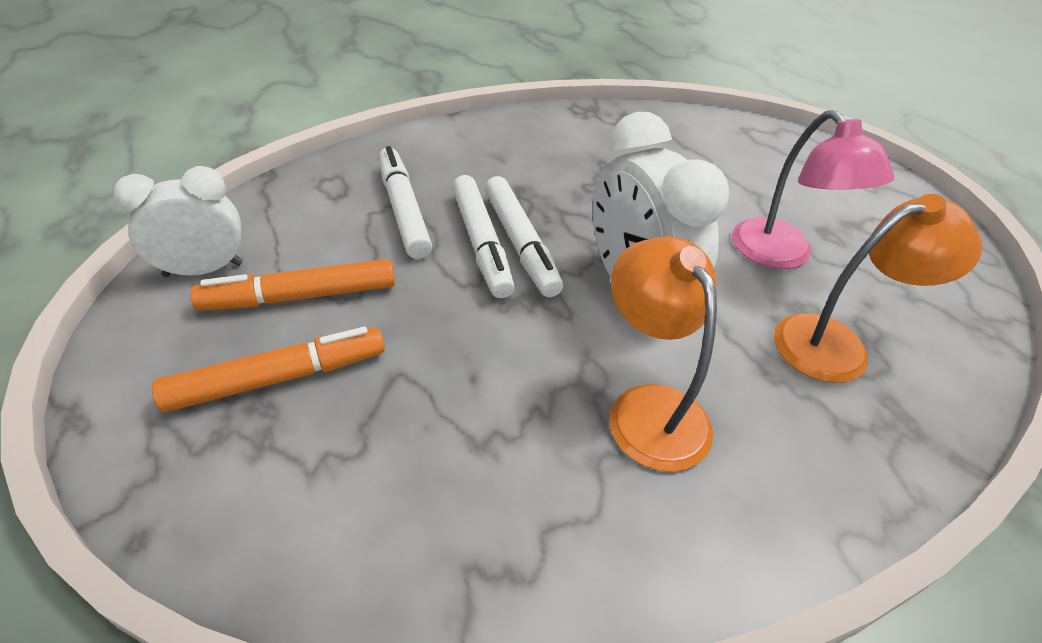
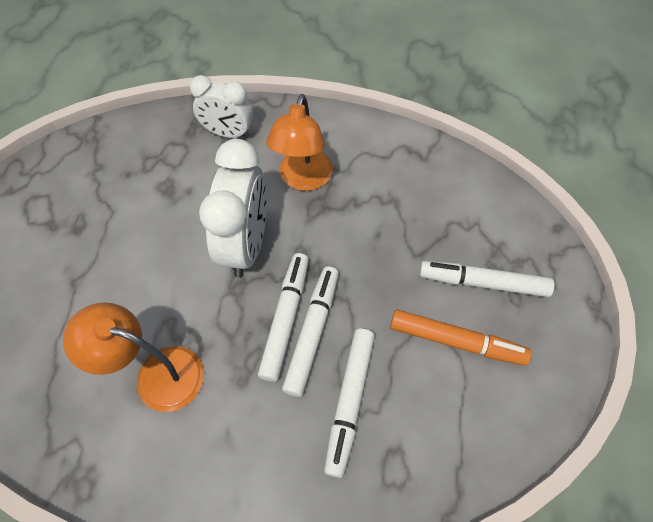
camera: 145 degrees left, 15 degrees up
(203, 269) = (519, 403): white clock -> white clock (228, 133)
(278, 378) = (482, 283): orange marker -> white marker
(781, 255) = (130, 225): pink lamp -> none
(837, 344) = (176, 163): orange lamp -> orange lamp (157, 374)

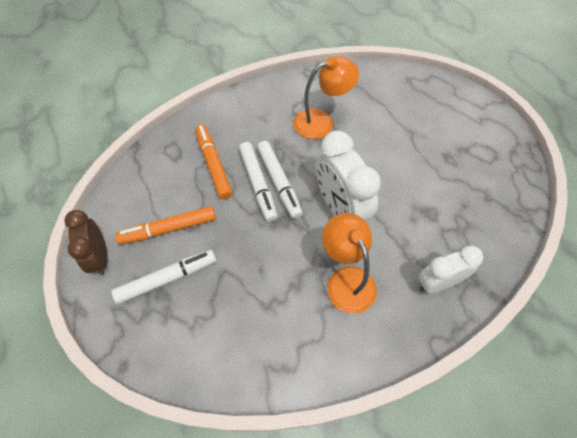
camera: 145 degrees right, 0 degrees up
(349, 401) = (213, 164): white marker -> orange marker
(555, 355) = (100, 257): none -> brown clock

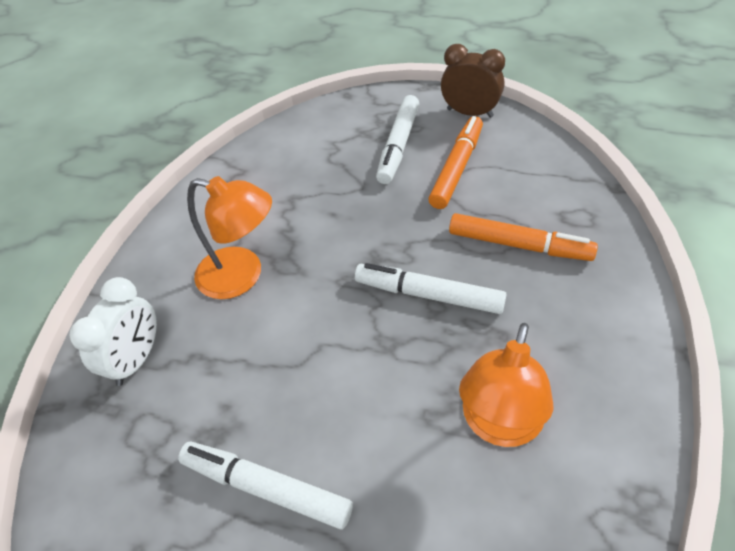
camera: 135 degrees right, 10 degrees down
(258, 184) = (446, 271): white marker -> white marker (266, 488)
(340, 208) = (327, 334): white clock -> none

